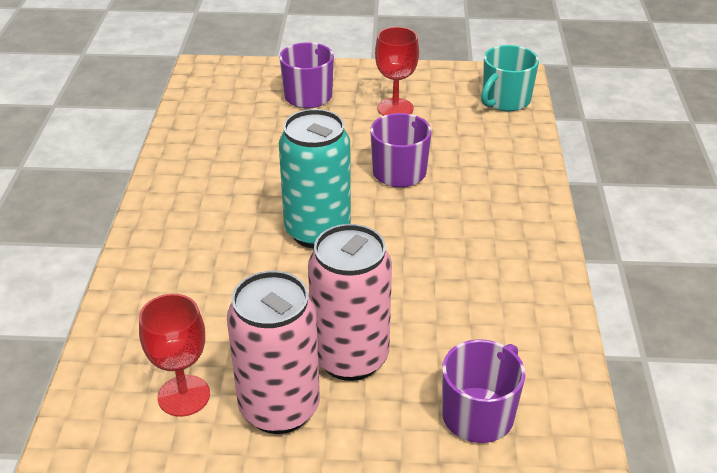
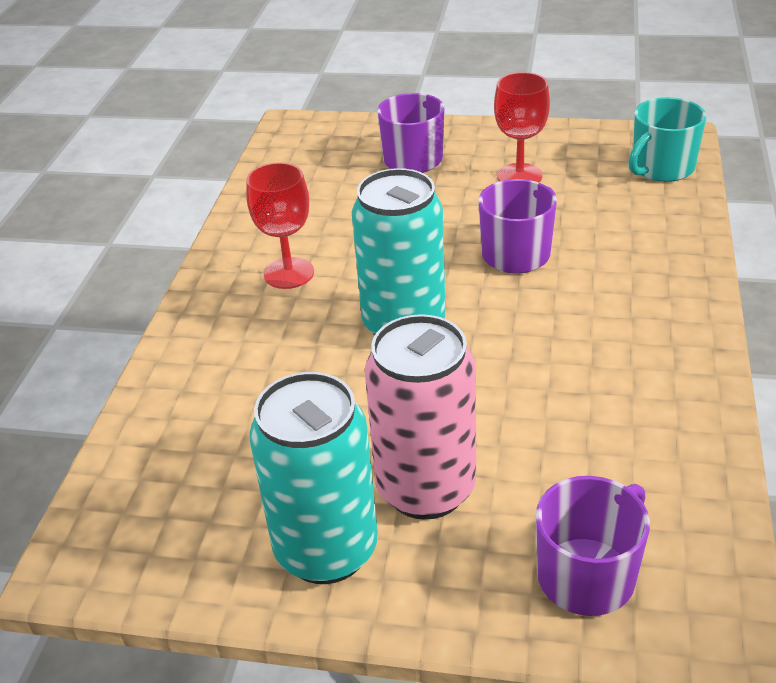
camera: 10 degrees right, 0 degrees up
(184, 396) = (209, 526): red goblet -> red goblet (289, 273)
(279, 408) = (326, 550): pink can -> turquoise can

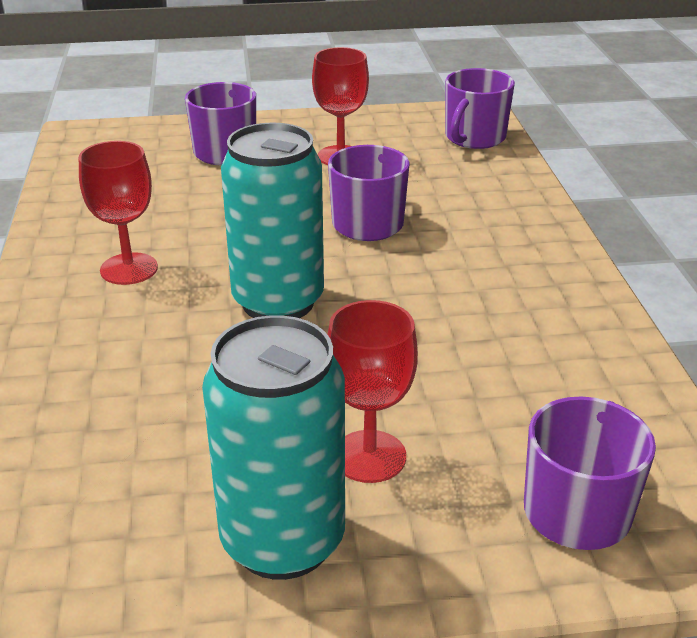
camera: 20 degrees left, 5 degrees down
(426, 489) = (369, 456): pink can -> red goblet
(661, 168) = (474, 138): turquoise mug -> purple mug

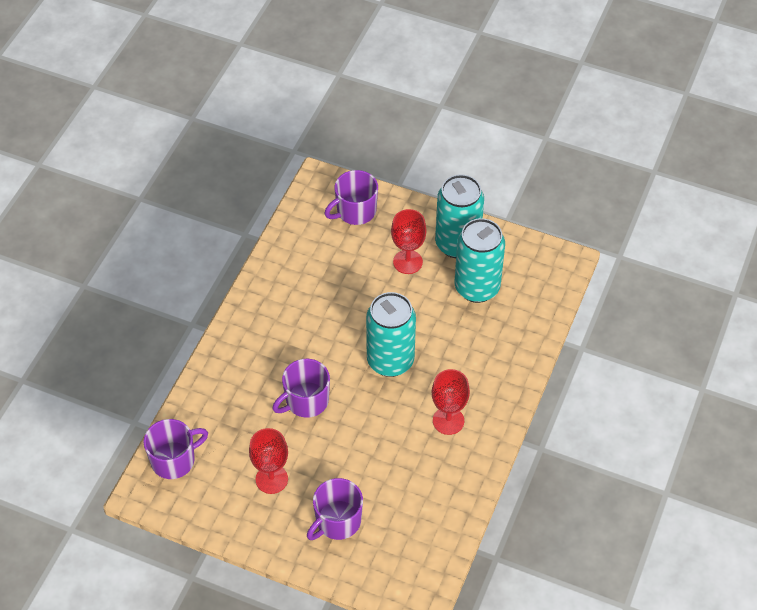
camera: 150 degrees left, 20 degrees up
(181, 468) = (477, 288): none -> turquoise can

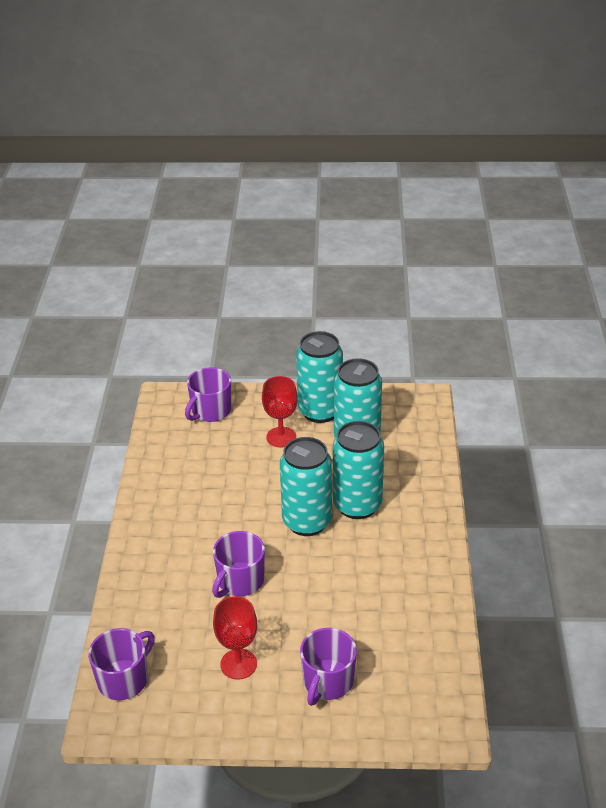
camera: 20 degrees left, 15 degrees down
(443, 359) = (357, 505): none -> turquoise can
(448, 421) = (390, 555): red goblet -> none

